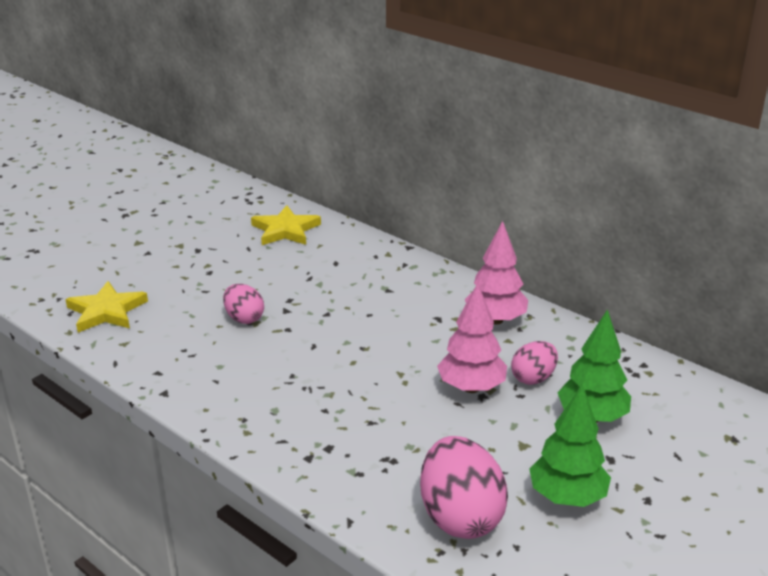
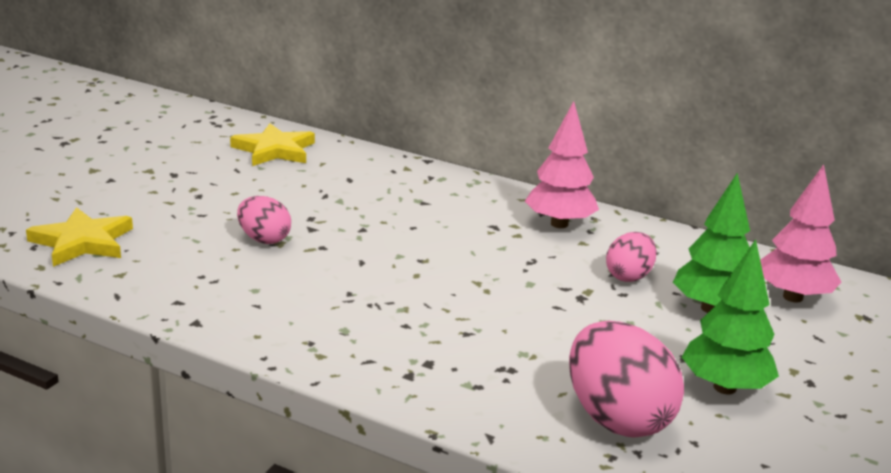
camera: 15 degrees left, 5 degrees down
(471, 387) = (565, 290): pink tree -> pink tree (792, 297)

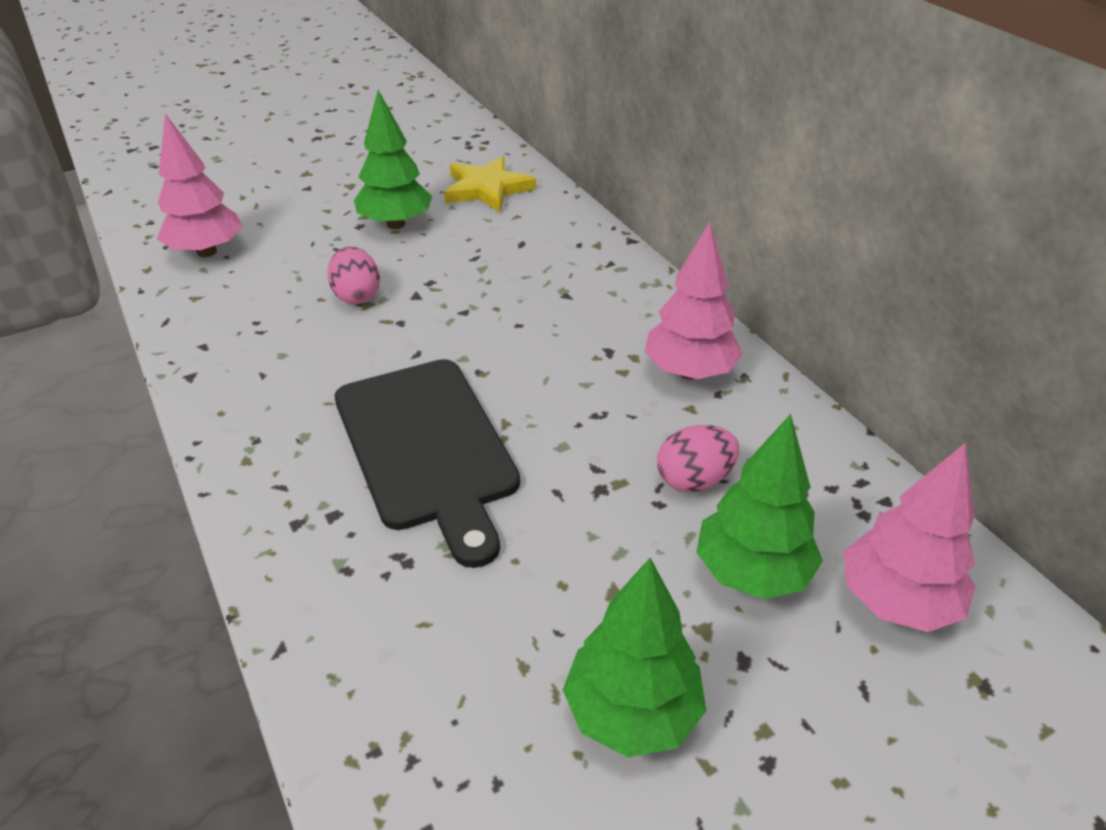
camera: 35 degrees right, 15 degrees up
(82, 242) = (207, 252): yellow star -> pink tree
(230, 188) = (395, 224): none -> green tree
(443, 310) = (427, 448): none -> black cutting board
(617, 419) = (442, 695): pink egg -> none

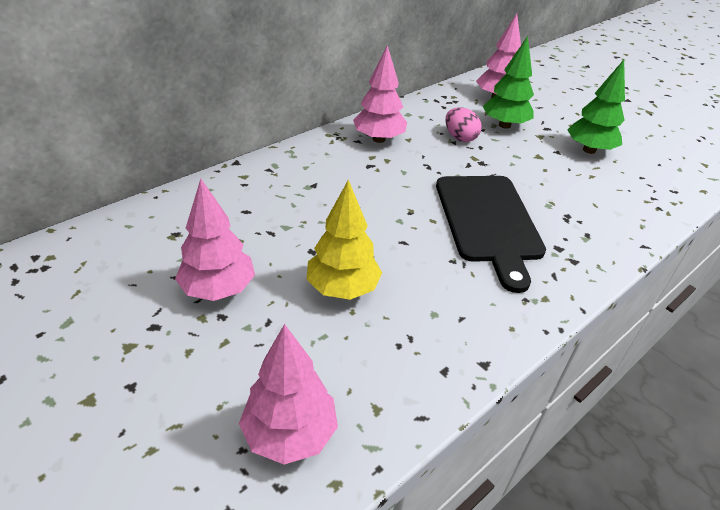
camera: 105 degrees left, 0 degrees up
(357, 295) = (342, 289): pink egg -> yellow tree
(395, 224) = (218, 289): green tree -> pink tree
(427, 448) = (488, 222): black cutting board -> black cutting board turned 120 degrees clockwise
(487, 189) = (148, 241): yellow star -> none

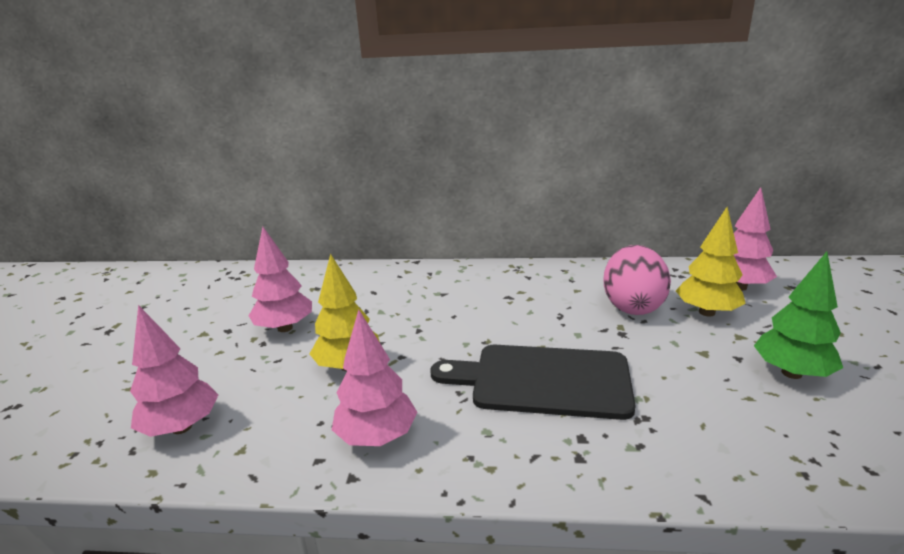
camera: 50 degrees right, 15 degrees down
(379, 139) = (548, 281): pink tree -> pink tree (377, 437)
(460, 138) = (632, 306): pink egg -> pink egg, size x1.74
(488, 222) = (543, 380): black cutting board -> black cutting board turned 60 degrees clockwise
(504, 125) = (707, 312): green tree -> yellow tree

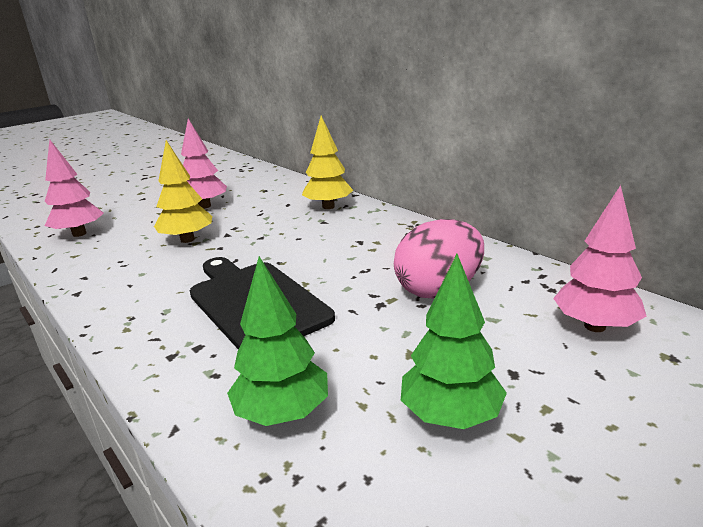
camera: 45 degrees right, 0 degrees up
(377, 437) = (122, 281): pink tree -> none
(707, 312) = (497, 328): yellow tree -> yellow tree (328, 207)
(730, 434) = (283, 413): none -> green tree

